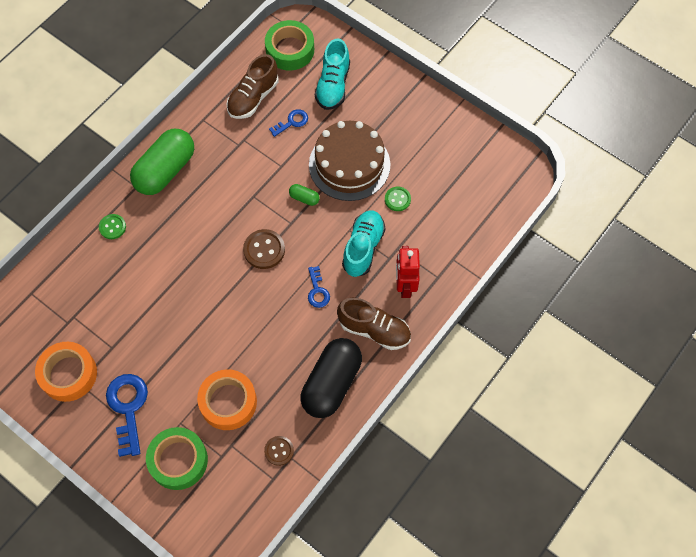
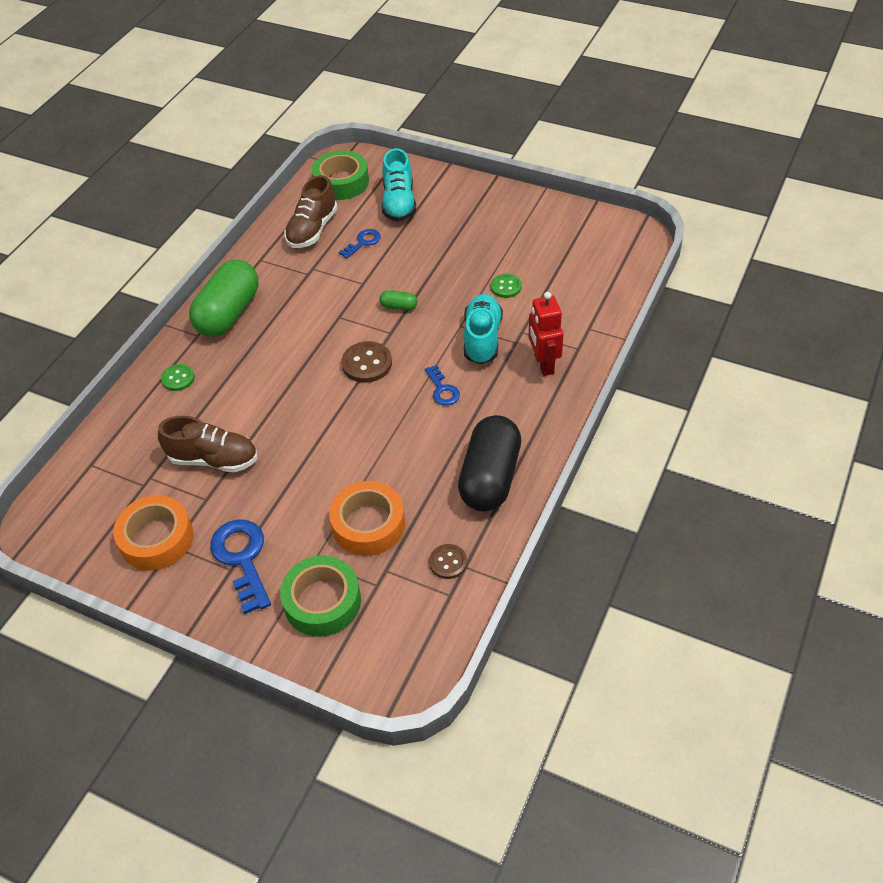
camera: 10 degrees left, 15 degrees down
(349, 164) = (440, 267): brown cake -> none
(374, 330) = (523, 413): brown shoe -> brown shoe (214, 459)

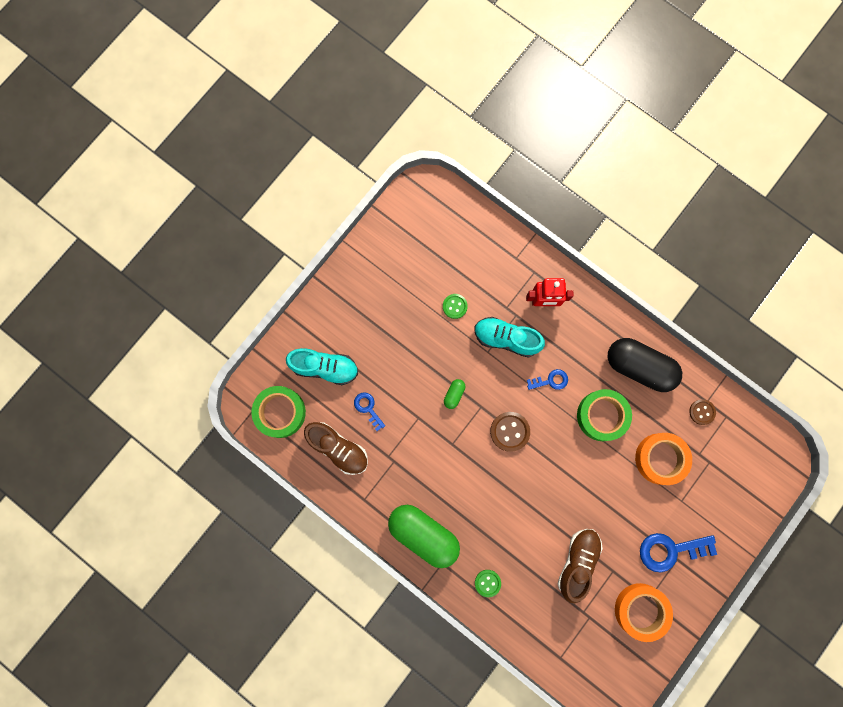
camera: 80 degrees left, 30 degrees up
(322, 602) = (715, 500): green tape -> green tape (602, 416)

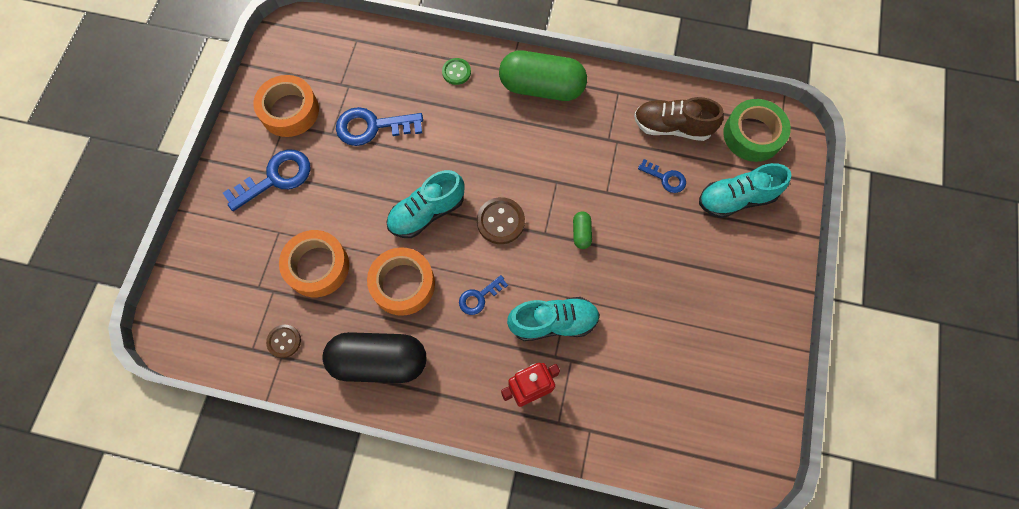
camera: 155 degrees right, 10 degrees down
(455, 306) = (633, 333): green button -> none
(562, 464) = (427, 213): none -> turquoise shoe
(577, 562) = (372, 127): brown shoe -> blue key
(602, 416) = (403, 284): green tape -> orange tape

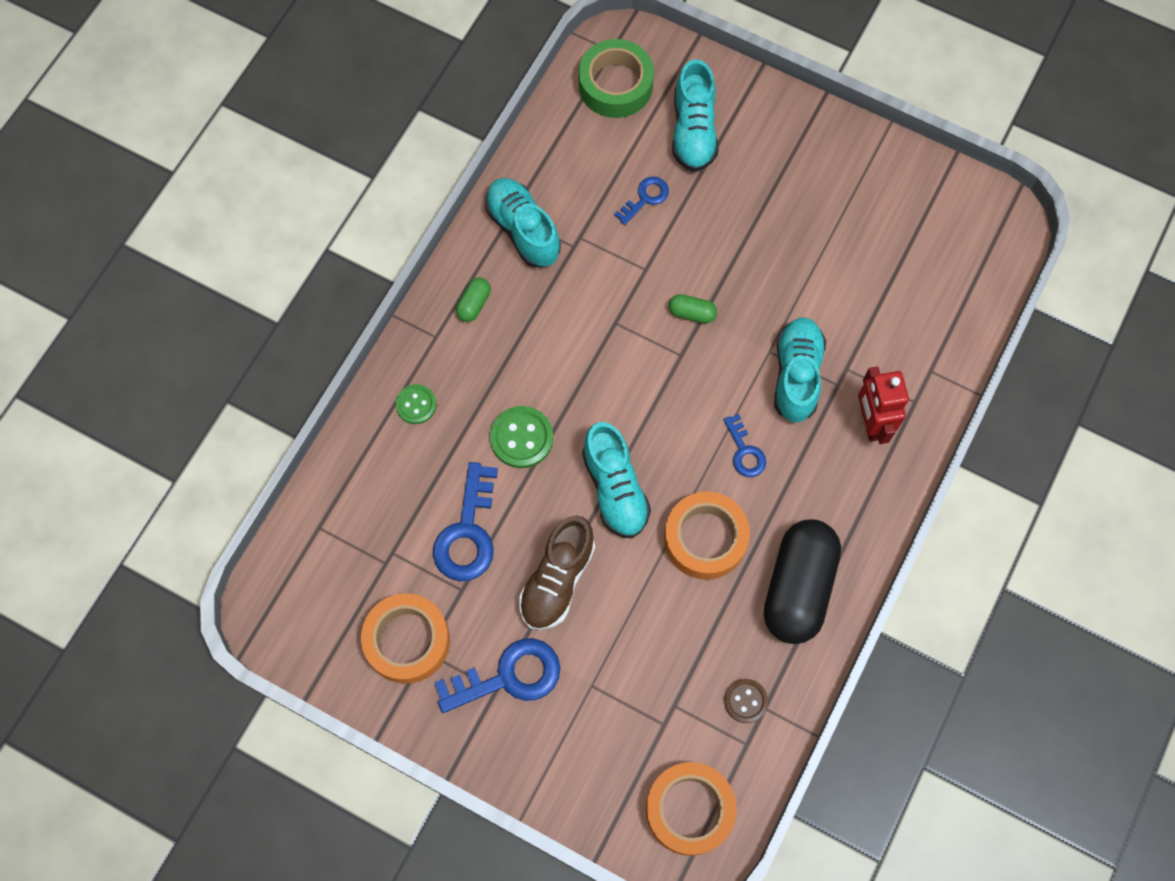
camera: 75 degrees left, 0 degrees up
(276, 178) = (508, 676): blue key -> blue key turned 90 degrees clockwise
(317, 266) = (654, 642): orange tape -> orange tape (689, 810)
(449, 142) = (521, 438): none -> green button
(500, 221) = (651, 402): brown button -> none
(541, 87) = (474, 304): green capsule -> green capsule, size x0.41
(609, 103) = (523, 230): none -> turquoise shoe
(672, 127) = (578, 169): brown shoe -> brown shoe (557, 580)

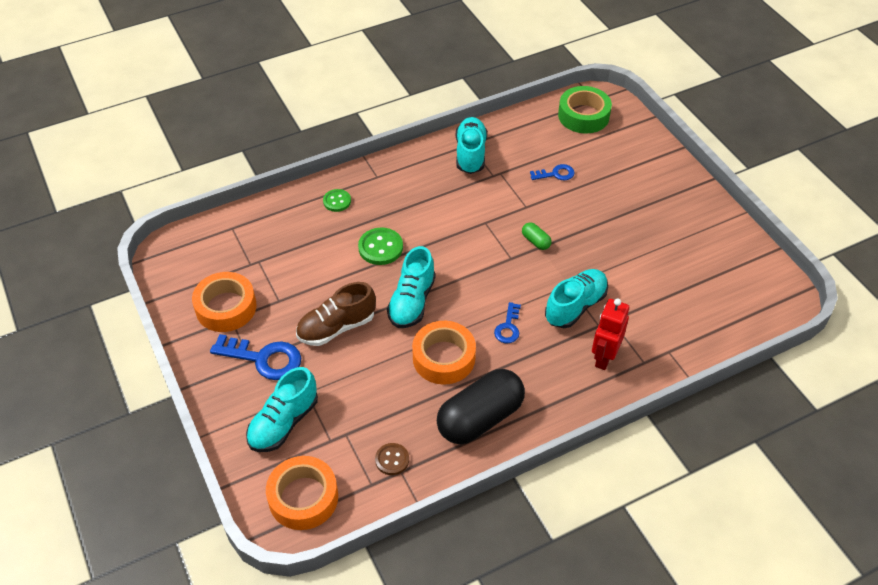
camera: 35 degrees right, 20 degrees down
(468, 532) = (308, 275): blue key -> none
(474, 304) = (412, 173): green capsule -> none
(693, 131) = (612, 157): turquoise shoe -> turquoise shoe (283, 423)

